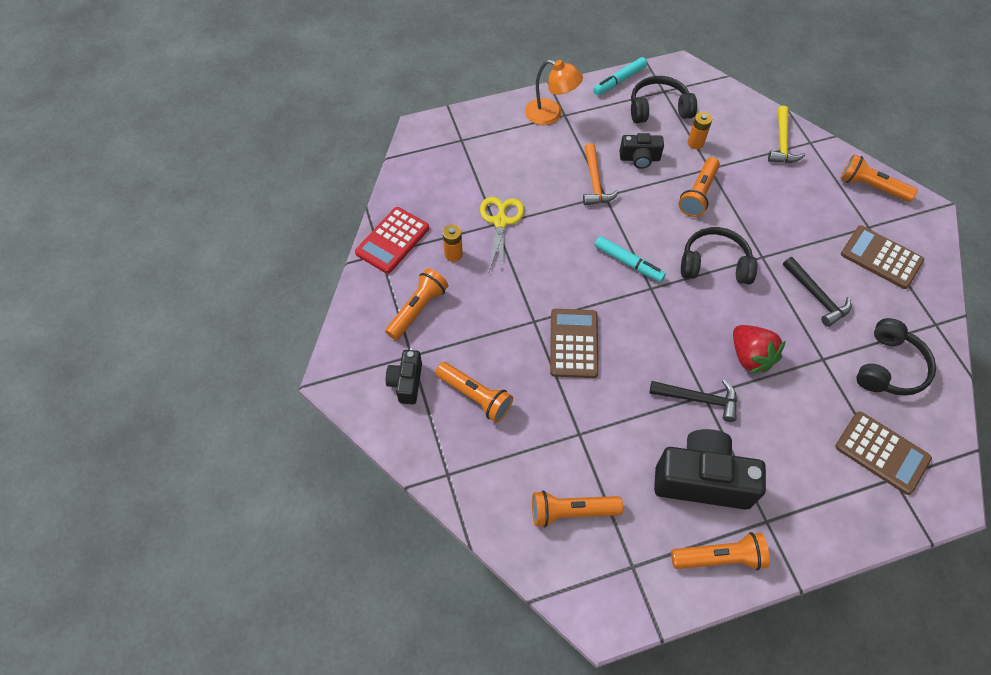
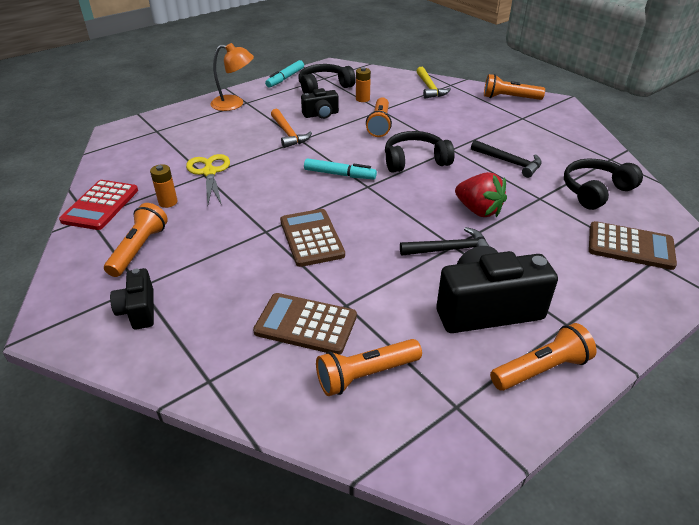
camera: 20 degrees left, 20 degrees down
(475, 396) = (221, 302): orange flashlight -> none
(881, 257) = (543, 131): brown calculator -> brown calculator (306, 324)
(889, 367) = (595, 191): black headphones -> black headphones turned 135 degrees counterclockwise

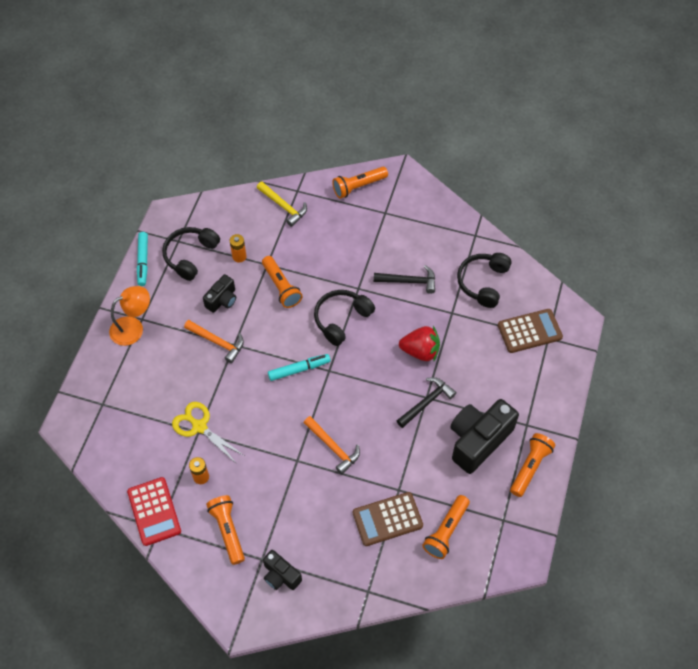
camera: 35 degrees left, 20 degrees up
(312, 238) = (333, 447): brown calculator -> orange hammer

